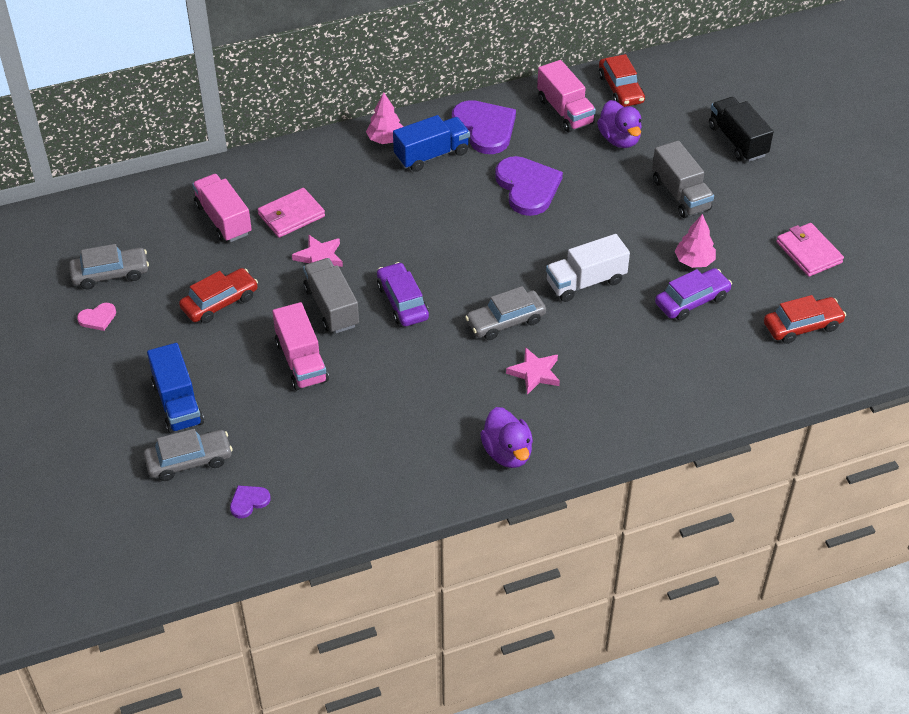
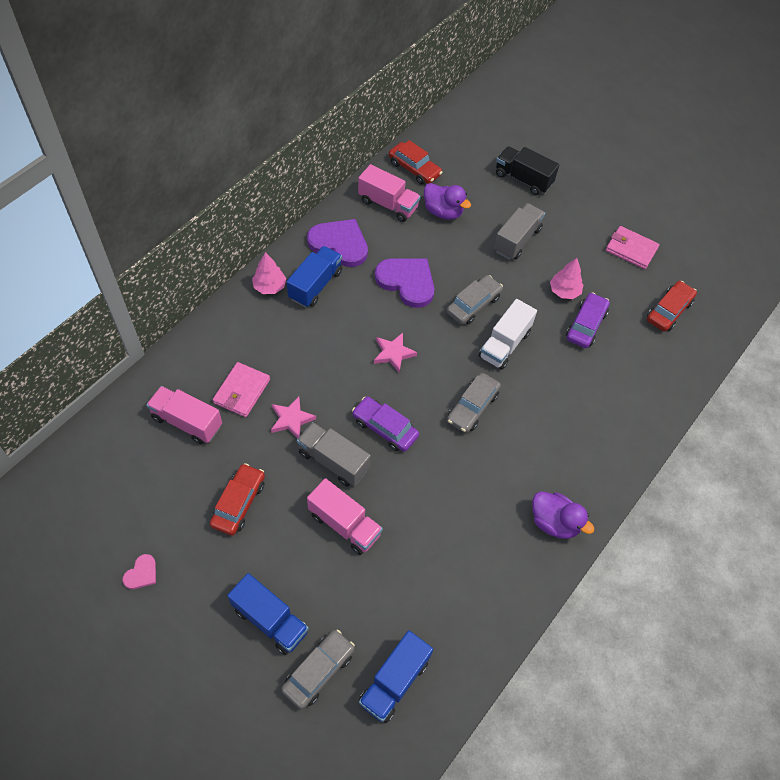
camera: 35 degrees left, 10 degrees up
(110, 274) = (123, 523): grey car -> grey car (473, 305)
(248, 501) = (394, 682): purple heart -> blue truck
(535, 373) = (524, 441): pink star -> pink star (393, 353)
(680, 195) = (517, 240): grey truck -> grey truck turned 90 degrees counterclockwise

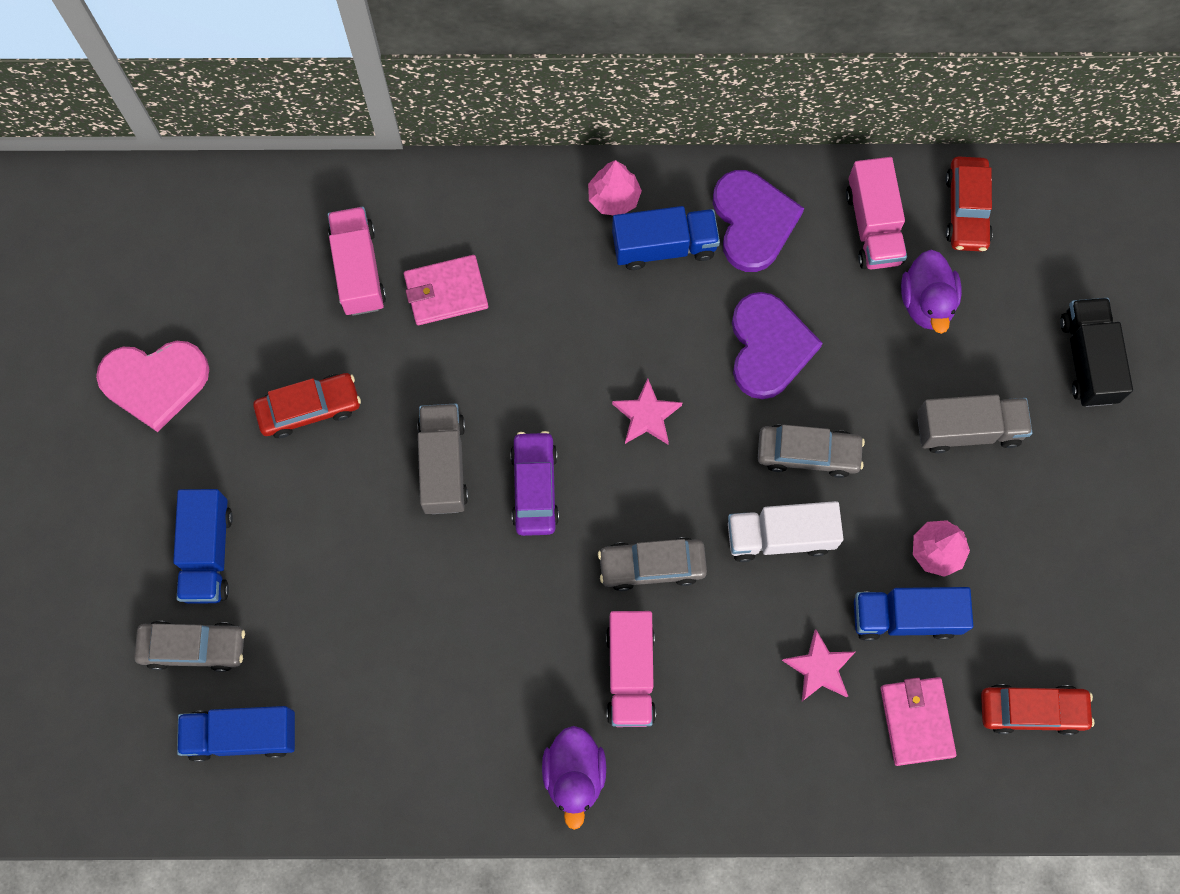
camera: 55 degrees right, 15 degrees up
(141, 573) = (155, 382): pink heart -> pink heart, size x2.15
(291, 419) = (457, 375): pink star -> pink star (819, 668)
(344, 524) = (376, 540): pink truck -> pink truck (630, 673)
(586, 325) = (905, 617): purple car -> blue truck
(631, 249) = (1097, 590): pink wallet -> pink wallet (916, 721)

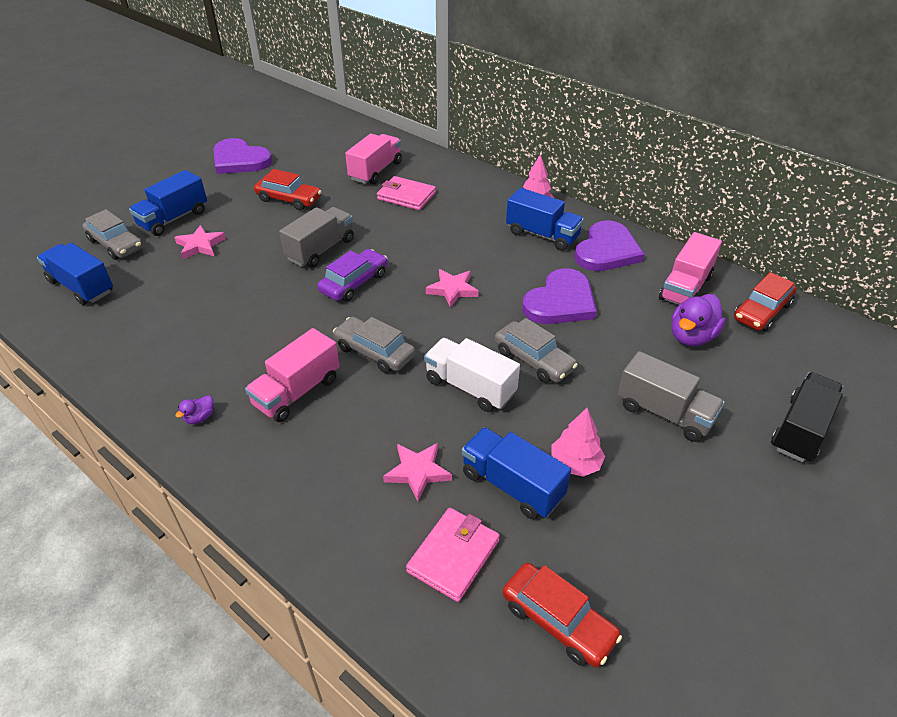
camera: 40 degrees right, 30 degrees down
(155, 382) = (240, 160): pink heart -> purple heart
(297, 569) = (200, 245): none -> pink star
(574, 775) = (200, 417): purple duck -> purple duck, size x0.48

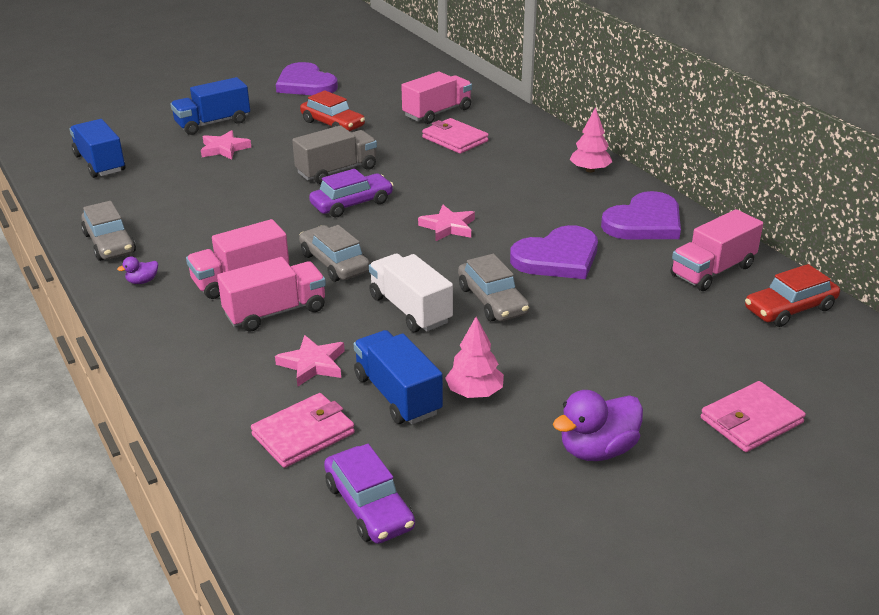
camera: 20 degrees right, 10 degrees down
(115, 244) = (148, 135): grey car -> grey car (109, 243)
(350, 421) = (275, 312): none -> pink truck
(542, 235) = (580, 196): blue truck -> none
(558, 621) = (369, 506): red car -> purple car
(664, 413) = (602, 373): grey truck -> none
(691, 337) = (685, 315): purple duck -> purple duck (597, 450)
(801, 430) = (751, 421): black truck -> pink wallet

